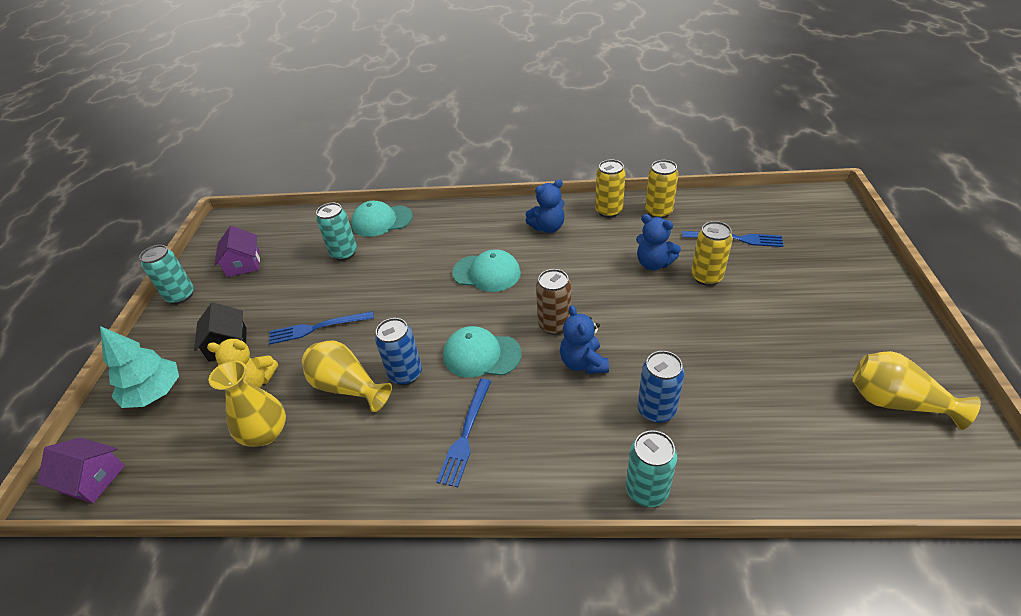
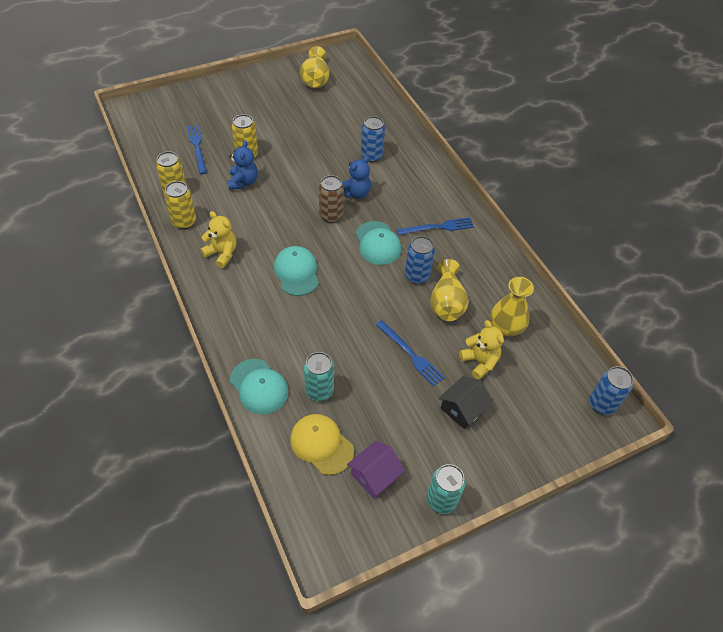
camera: 125 degrees left, 10 degrees up
(93, 479) = (601, 404): purple house -> blue can
(155, 393) = (531, 424): turquoise tree -> none
(298, 242) = (321, 444): none -> yellow cap
(548, 227) = (222, 254): blue teddy bear -> yellow teddy bear
(646, 490) = (421, 150): turquoise can -> none

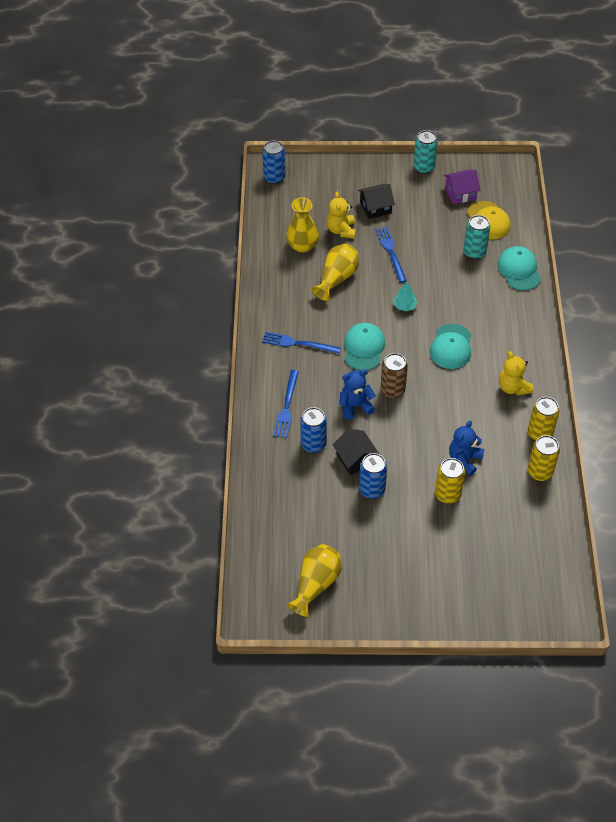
camera: 150 degrees left, 0 degrees up
(197, 147) = (500, 525): blue fork -> blue fork (286, 406)
(332, 156) = (355, 459): none -> black house
(362, 298) = (405, 306): none -> turquoise tree
(417, 276) = (347, 307): blue can -> blue can (372, 489)

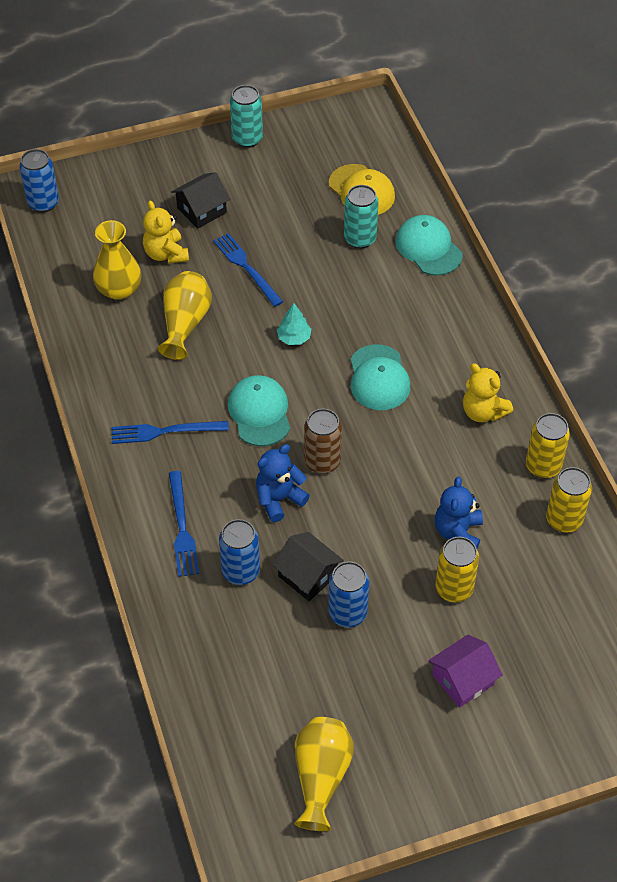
camera: 20 degrees left, 0 degrees up
(460, 193) = (310, 162): purple house -> purple house (463, 679)

